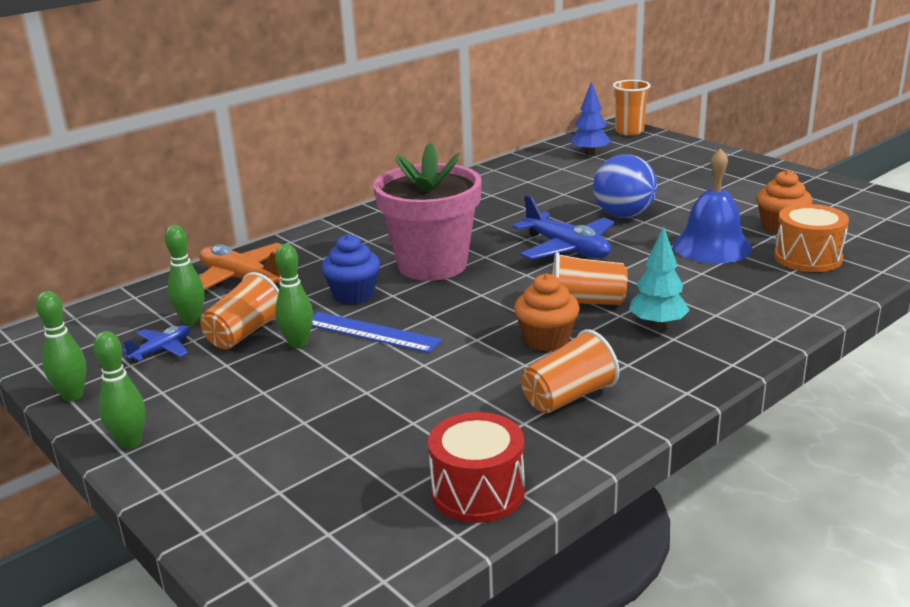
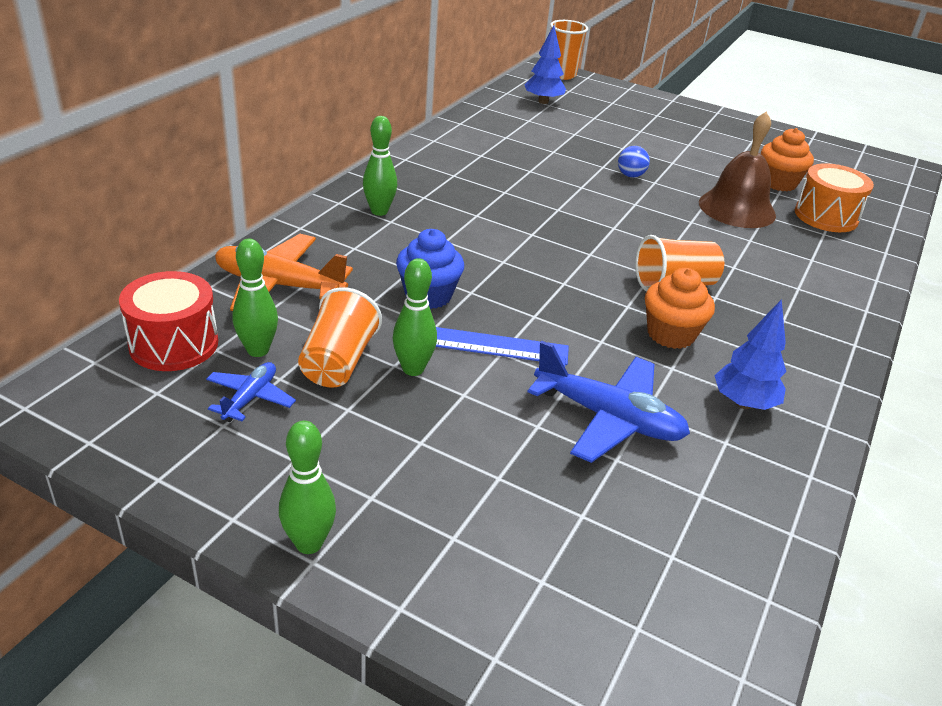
camera: 25 degrees left, 10 degrees up
(73, 396) = (179, 484): green bowling pin -> green bowling pin (379, 211)
(432, 265) = (485, 249): pink flower pot -> none
(478, 492) = (748, 539): red drum -> red drum (174, 344)
(566, 248) = (606, 219): blue plane -> blue plane (608, 418)
(568, 397) = (743, 403): orange cup -> blue tree
(623, 215) = (630, 175): blue ball -> blue ball, size x0.49
(657, 325) = (758, 305): turquoise tree -> none
(712, 246) = (737, 208): blue bell -> brown bell

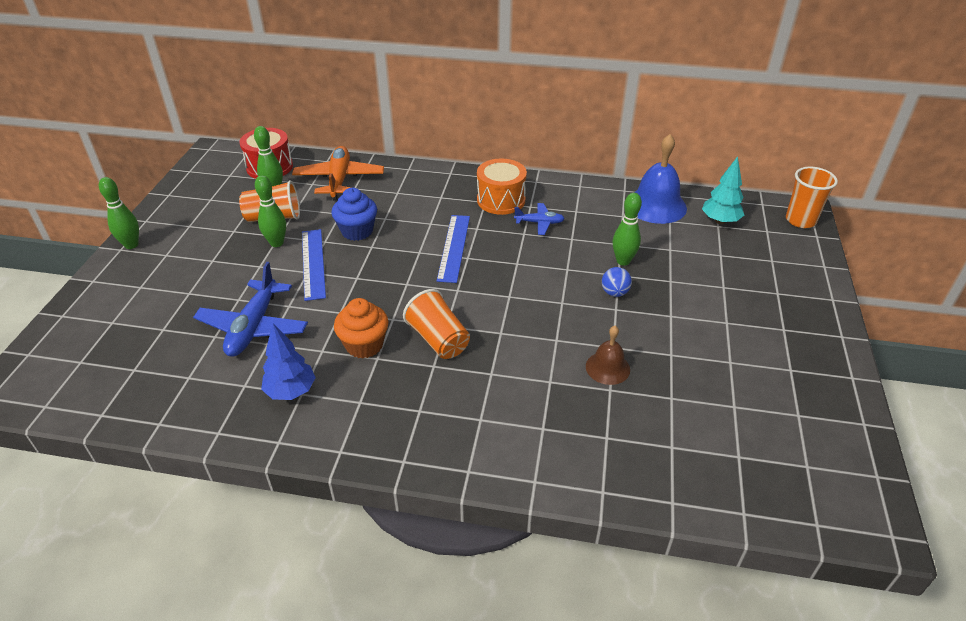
camera: 75 degrees right, 5 degrees up
(250, 398) = (233, 200): blue plane -> blue plane (539, 223)
(379, 211) = (450, 190): green bowling pin -> green bowling pin (623, 261)
(499, 118) = (656, 205): none -> blue bell
(507, 237) = (454, 247): none -> blue ruler
(543, 102) = (720, 221): blue tree -> turquoise tree
(737, 208) = (607, 368): brown bell -> brown bell, size x0.58
(778, 183) = (697, 396): orange cupcake -> none
(826, 216) = (648, 438): orange drum -> orange drum (501, 200)

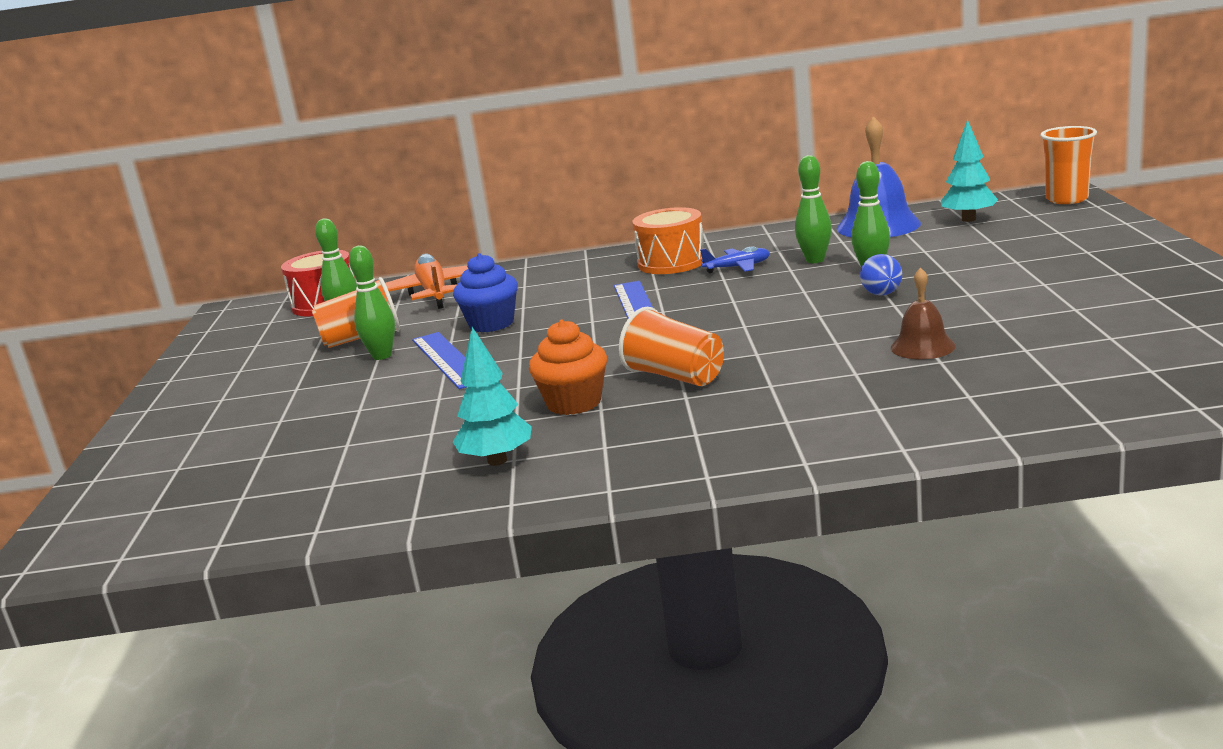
camera: 10 degrees left, 20 degrees down
(131, 245) = (162, 402): green bowling pin -> green bowling pin (815, 260)
(254, 327) = (400, 424): blue plane -> none
(291, 391) = (497, 461): blue tree -> turquoise tree

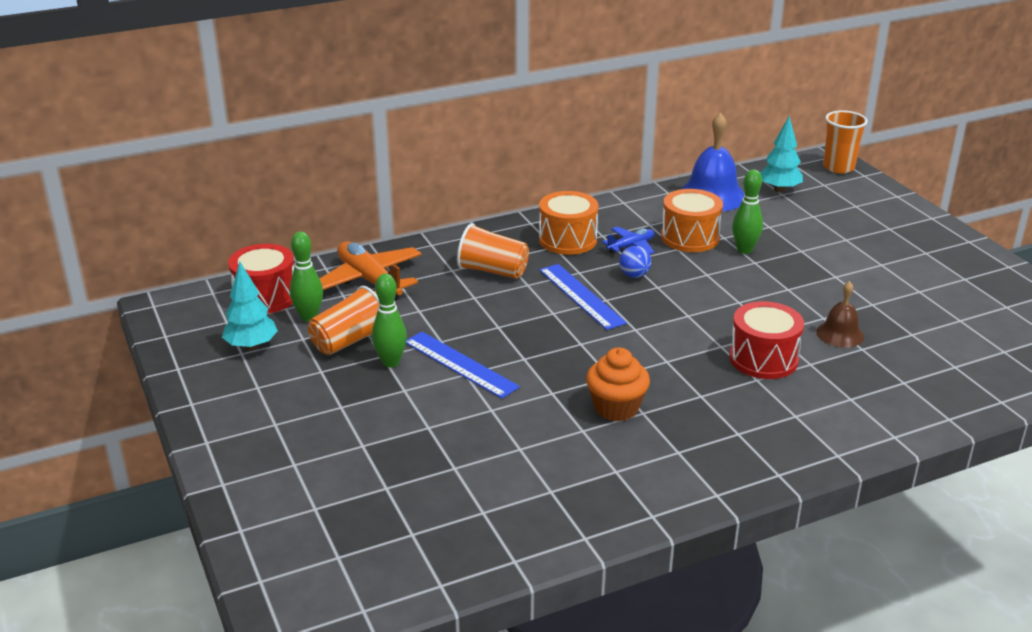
camera: 25 degrees left, 10 degrees up
(491, 324) = (463, 319): blue cupcake -> none
(497, 461) = (604, 474): turquoise tree -> turquoise tree (251, 346)
(675, 376) = (676, 374): orange cup -> orange cup (493, 271)
(797, 366) = (763, 359): none -> red drum
(815, 260) = (690, 237): green bowling pin -> orange drum
(881, 294) = (770, 277): blue ball -> blue ball (634, 275)

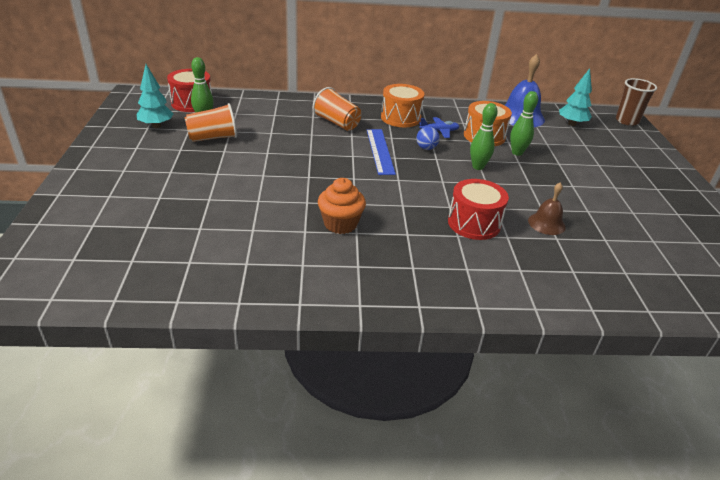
camera: 20 degrees right, 5 degrees up
(369, 280) = (258, 109): orange plane -> none
(391, 362) = (225, 156): green bowling pin -> green bowling pin (478, 167)
(460, 364) = (265, 168): blue ruler -> none
(838, 167) = (627, 121): orange cup -> brown cup

